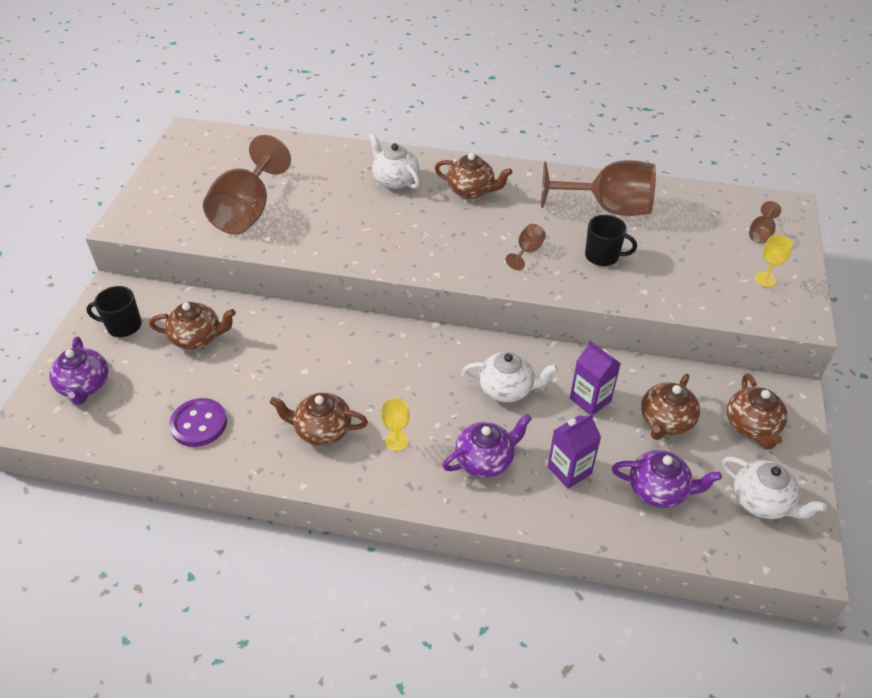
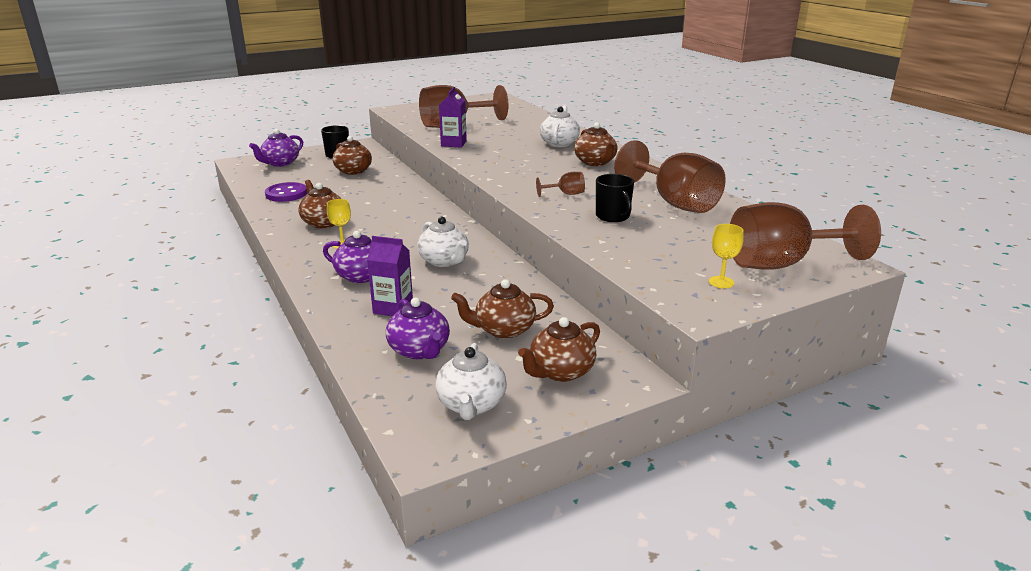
camera: 50 degrees right, 20 degrees down
(590, 399) = (480, 293): purple carton -> purple carton (453, 143)
(760, 233) = (782, 264): brown goblet -> brown goblet, size x2.34

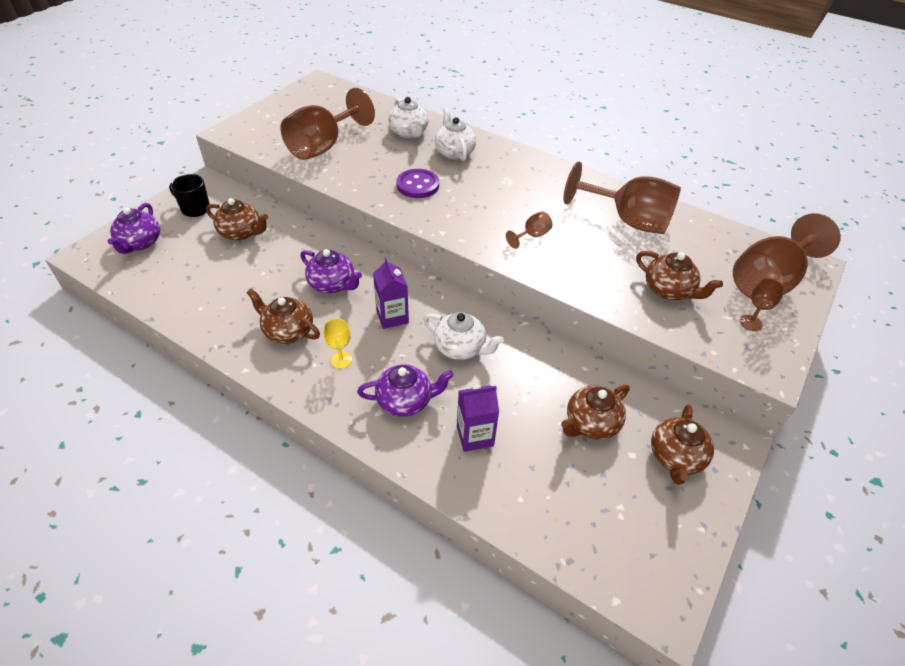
camera: 30 degrees left, 20 degrees up
(286, 194) = (200, 296): purple button -> purple button (417, 185)
(420, 350) = (549, 484): purple teapot -> purple teapot (332, 284)
(453, 143) = (353, 180): purple carton -> purple carton (392, 317)
(471, 405) = (647, 533): white teapot -> white teapot (409, 133)
(595, 162) = (513, 176): brown teapot -> brown teapot (669, 290)
(613, 216) = (599, 258): black mug -> none
(721, 282) = (750, 323): yellow goblet -> brown goblet

